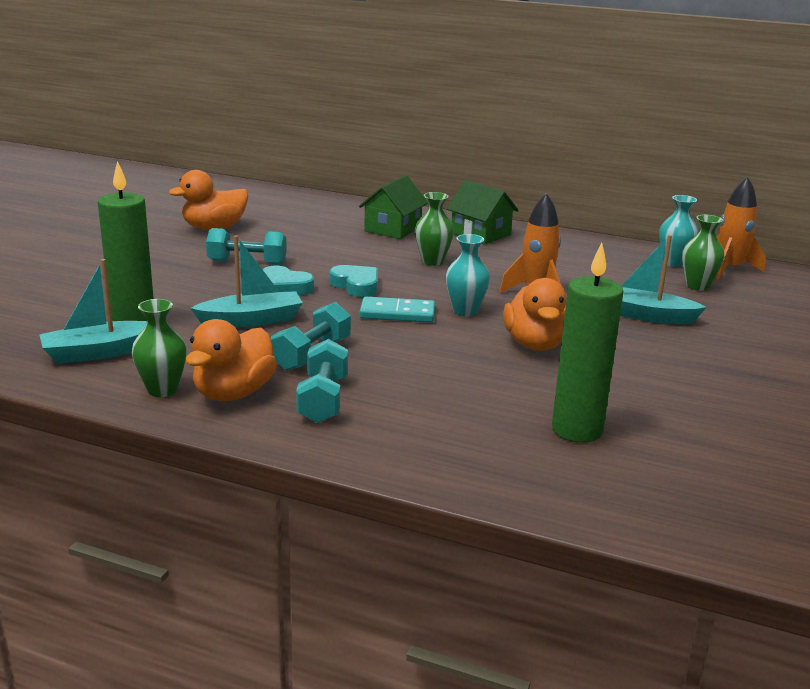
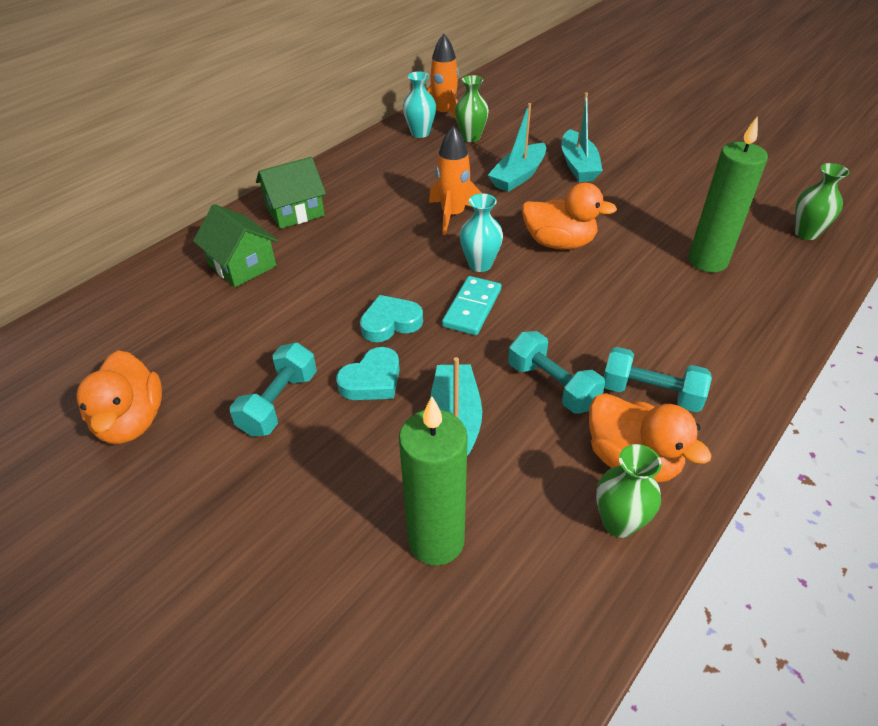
camera: 70 degrees left, 20 degrees up
(100, 352) = (509, 583): turquoise boat -> turquoise boat (578, 165)
(432, 261) = (351, 258): green vase -> green vase (806, 233)

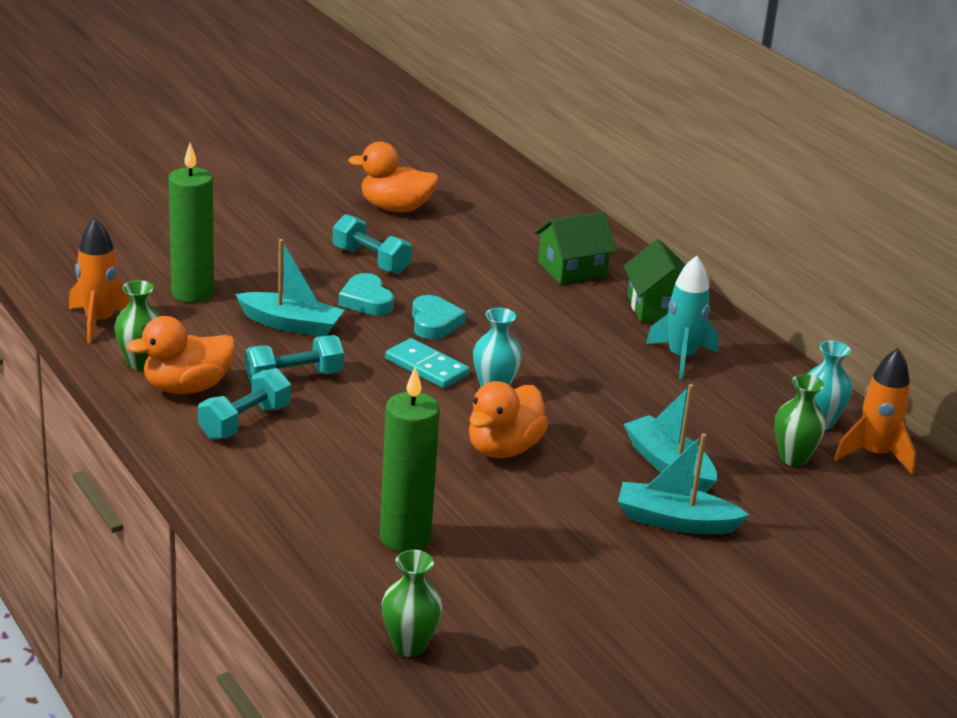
camera: 105 degrees right, 15 degrees down
(370, 191) = (681, 357): none -> turquoise rocket
(453, 215) = (599, 397): orange rocket -> orange rocket (99, 322)

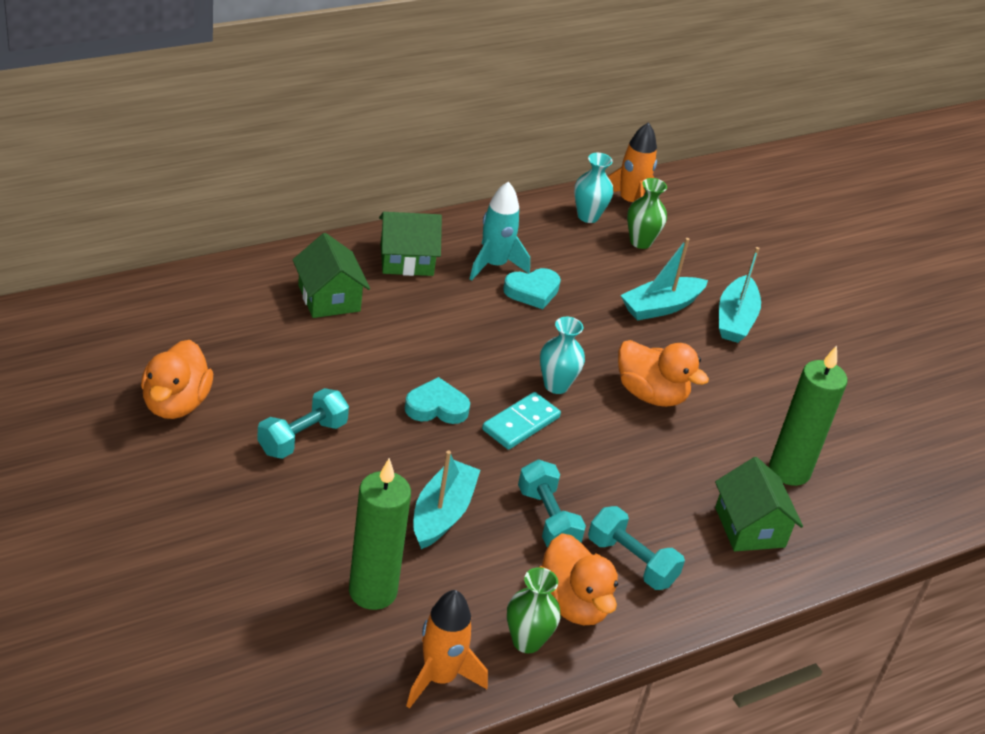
camera: 90 degrees left, 10 degrees up
(307, 500) = (749, 527): none -> green house
(366, 300) = (391, 451): turquoise heart -> turquoise heart (532, 291)
(409, 645) = (921, 485): green vase -> none

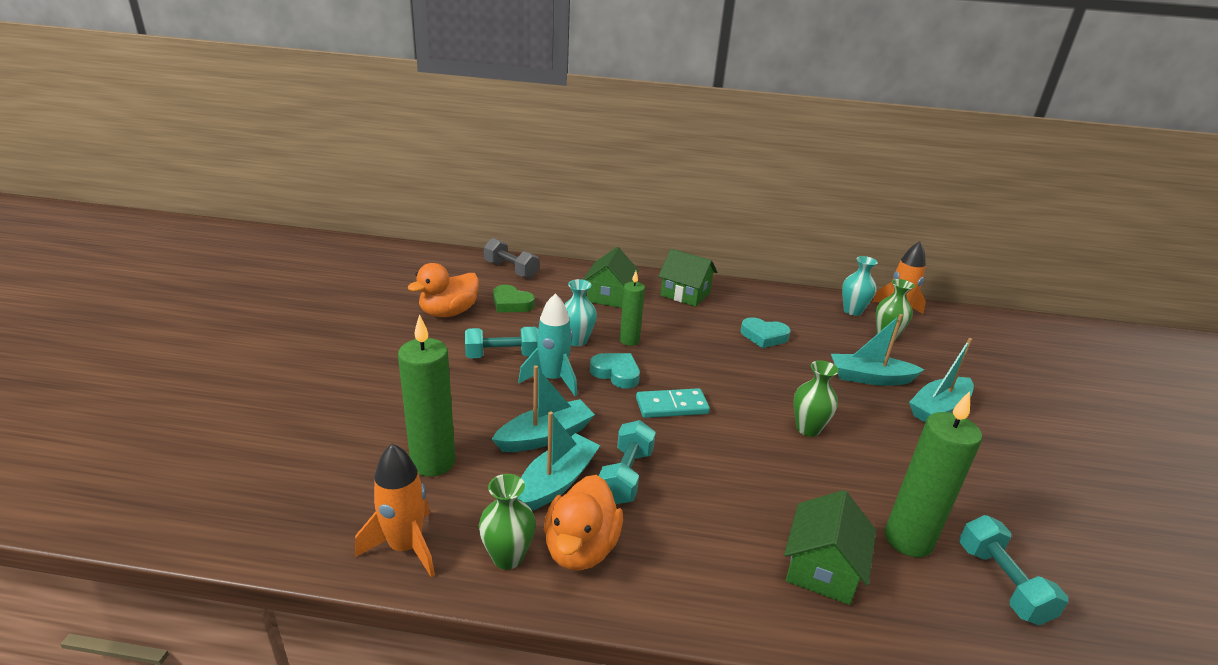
camera: 40 degrees right, 10 degrees down
(173, 302) = (511, 270): none -> grey dumbbell
(232, 358) = (511, 303): none -> green heart
(410, 357) = (629, 340): none -> green candle
(494, 265) = (748, 314): turquoise rocket -> turquoise rocket (553, 379)
(498, 555) = (556, 482): none -> turquoise boat
(556, 385) = (727, 394): turquoise vase -> turquoise vase (577, 341)
(631, 562) = (670, 541): turquoise dumbbell -> turquoise dumbbell (1001, 583)
(651, 394) = (808, 429): orange duck -> green vase

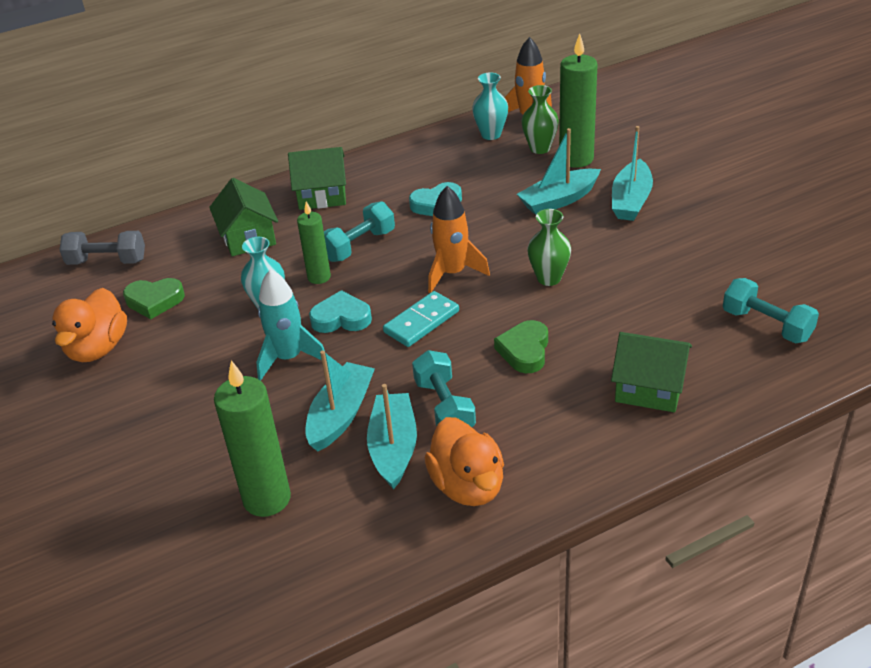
camera: 30 degrees left, 10 degrees up
(405, 547) = (328, 577): orange rocket -> orange rocket (453, 273)
(502, 356) = (212, 363): turquoise dumbbell -> turquoise dumbbell (359, 245)
(508, 557) = (419, 529): green vase -> none
(734, 471) = (524, 351): none -> green heart
(822, 568) = (649, 388): green house -> green house turned 60 degrees counterclockwise
(908, 540) = (688, 329): green candle -> green candle (576, 159)

